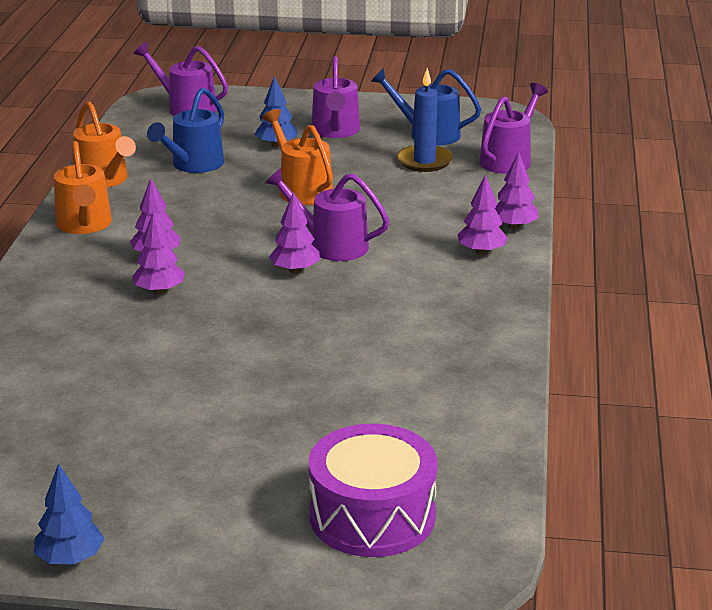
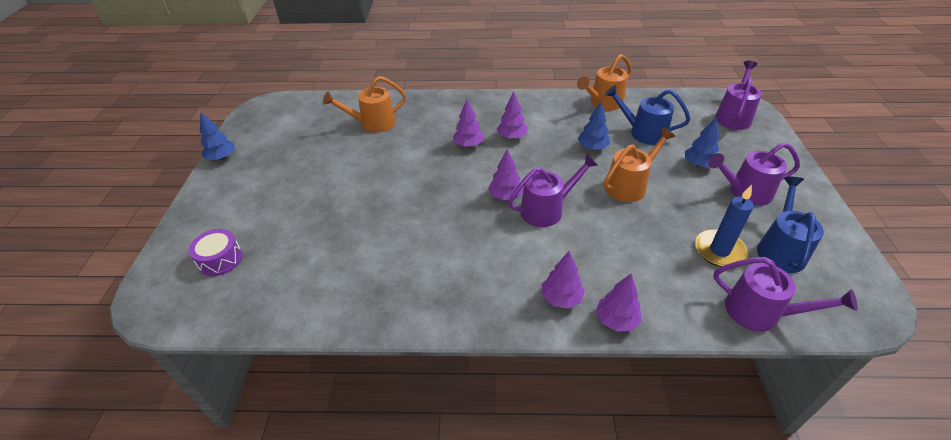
camera: 85 degrees right, 15 degrees up
(84, 225) = (542, 106): orange watering can -> orange watering can (373, 123)
(212, 201) = (592, 148): none -> blue tree
(331, 245) = (546, 209): purple watering can -> purple watering can turned 45 degrees clockwise
(372, 516) = (220, 259): purple drum -> purple drum, size x0.57

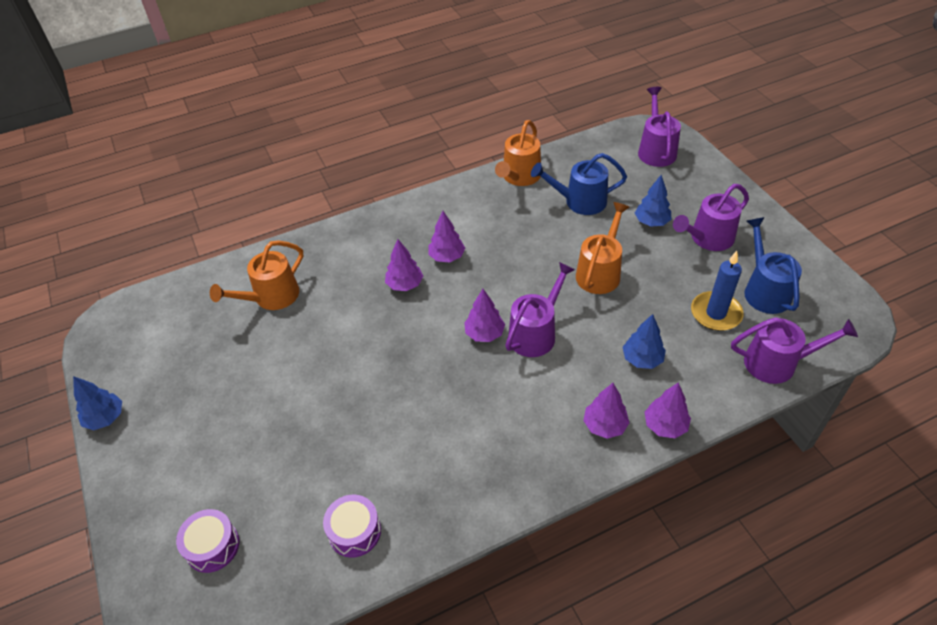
camera: 25 degrees left, 5 degrees up
(316, 291) = (354, 531): none -> purple drum
(592, 148) = (539, 239): blue tree -> blue tree (642, 359)

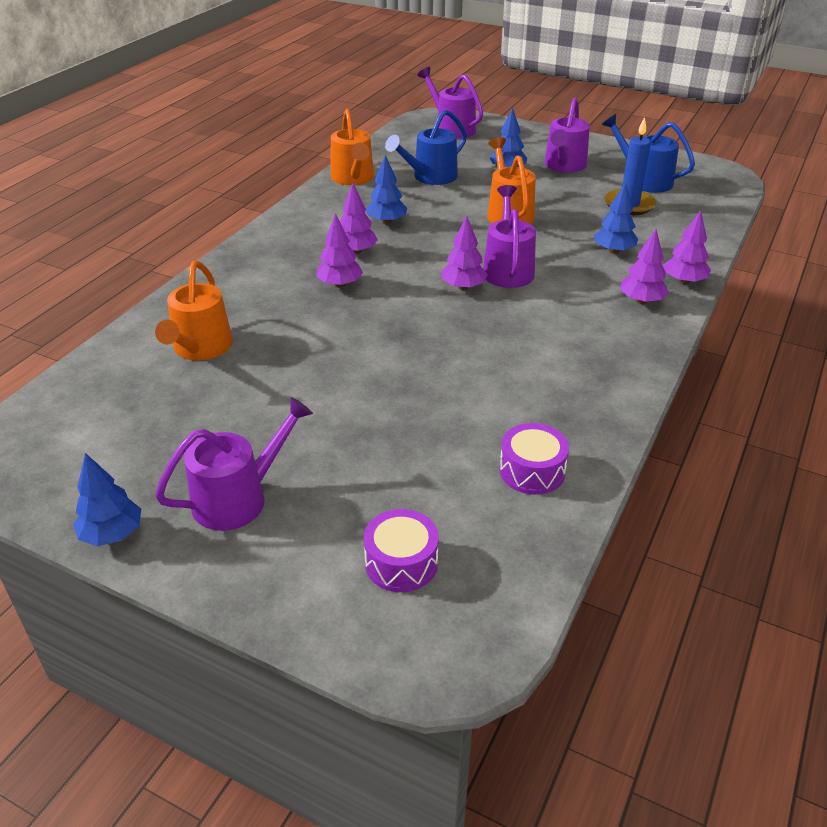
camera: 40 degrees left, 10 degrees down
(497, 236) = (386, 222): none -> blue tree
(777, 363) = (707, 215): purple watering can -> purple watering can (238, 498)

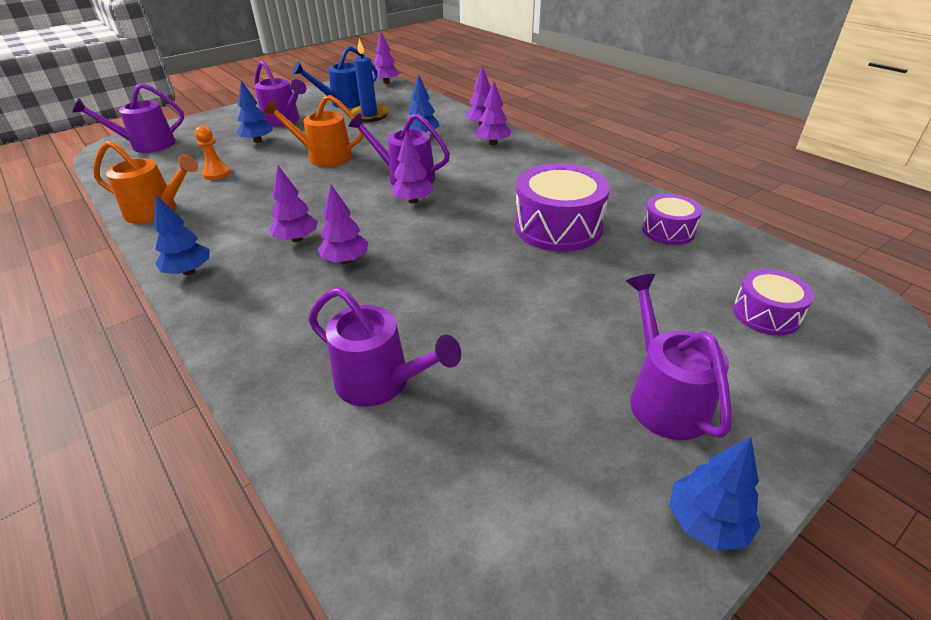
camera: 65 degrees left, 0 degrees up
(200, 348) = (380, 382): orange watering can -> purple watering can
(386, 222) = (265, 212): blue tree -> blue tree (189, 271)
(430, 177) = (217, 173): blue watering can -> orange pawn
(480, 388) = (558, 227): none -> purple drum
(734, 185) = (386, 82): none -> purple tree

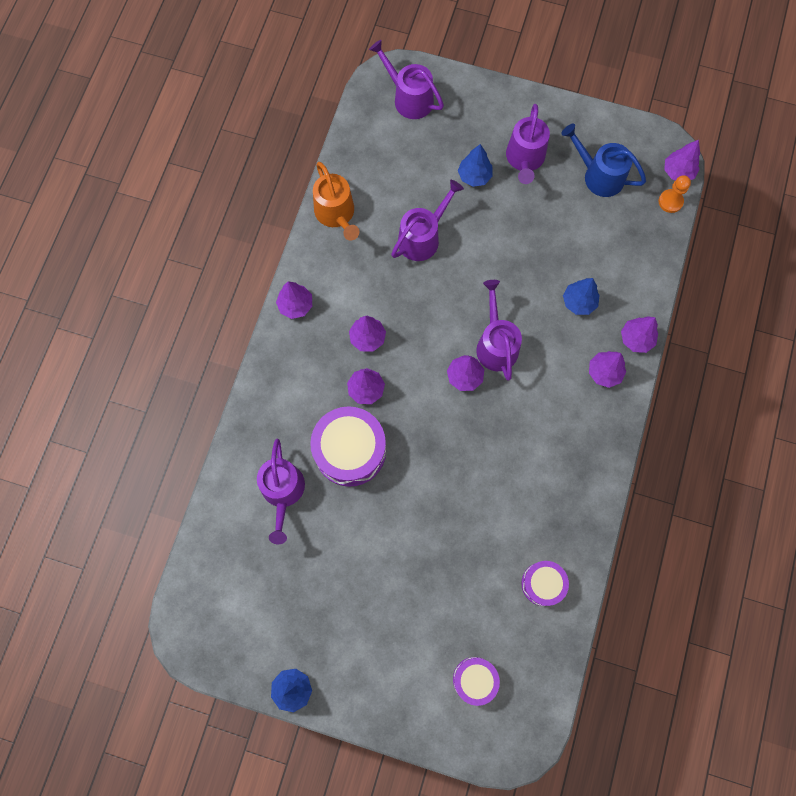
camera: 55 degrees right, 35 degrees up
(189, 271) = (295, 305): blue tree -> purple tree
(217, 173) = (406, 200): orange pawn -> orange pawn (670, 201)
(324, 157) = (485, 254): orange watering can -> none
(369, 115) = (587, 223): blue candle -> none
(558, 227) = (497, 503): purple drum -> purple drum (350, 450)
(664, 398) = (360, 643): purple watering can -> purple watering can (422, 237)

